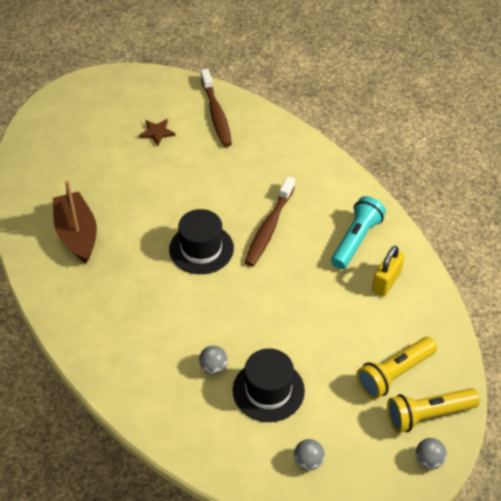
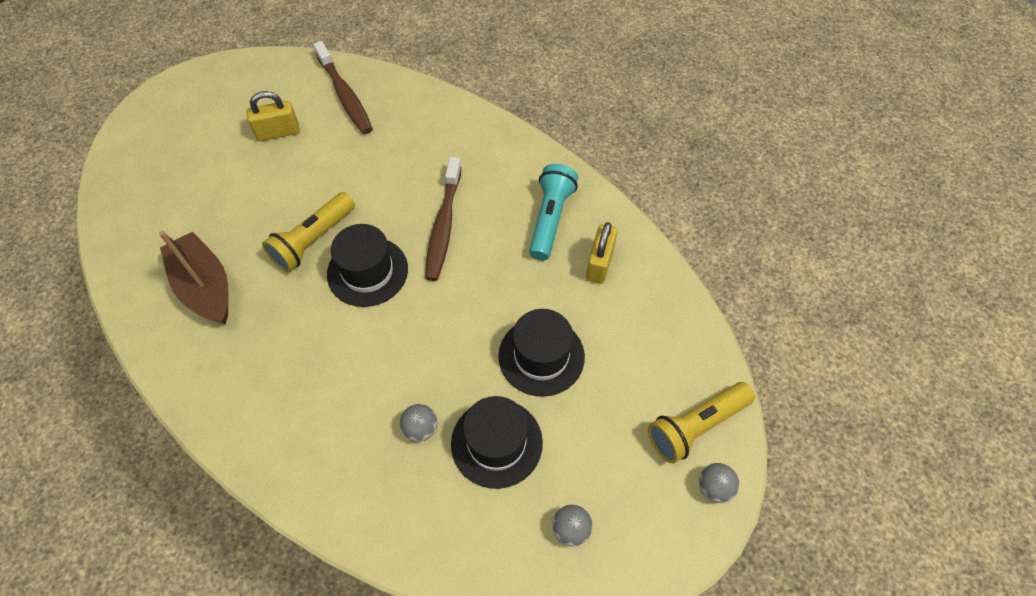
camera: 15 degrees left, 10 degrees up
(157, 133) = (278, 132): brown star -> yellow padlock
(320, 338) = (541, 356): none -> black hat
(394, 374) = (641, 382): yellow flashlight -> yellow flashlight (313, 240)

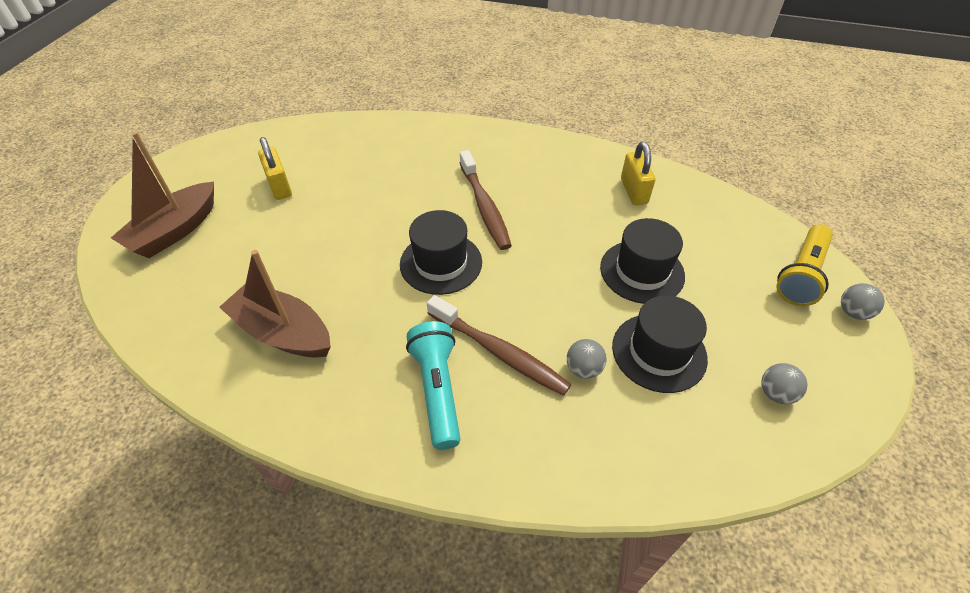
camera: 25 degrees left, 10 degrees down
(173, 149) = (175, 230): none -> brown boat
(278, 132) = (279, 186): yellow padlock -> yellow padlock turned 75 degrees counterclockwise
(313, 240) = (371, 256): yellow flashlight -> none
(345, 95) = (326, 142): brown toothbrush -> brown toothbrush (499, 352)
(550, 219) = (570, 174): turquoise flashlight -> turquoise flashlight (437, 390)

